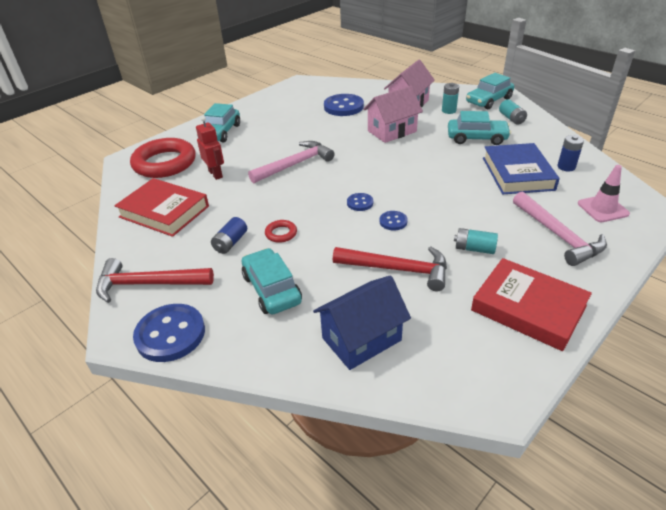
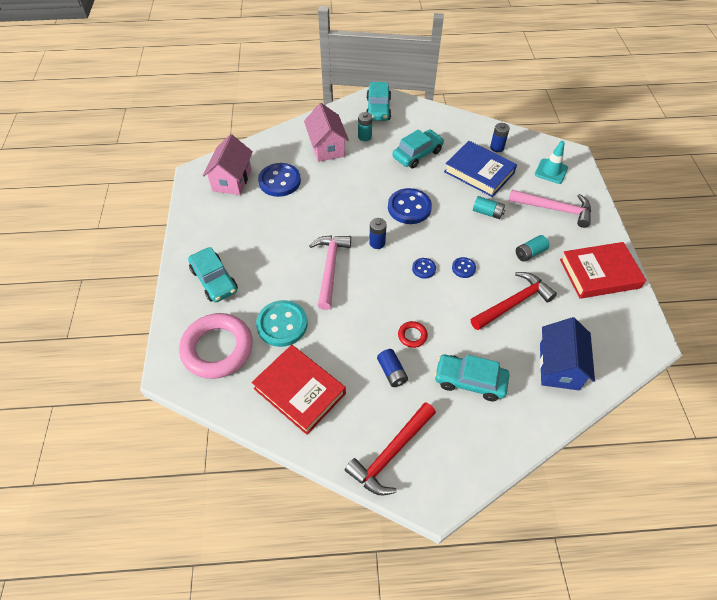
camera: 50 degrees left, 15 degrees up
(164, 211) = (300, 391): red book -> red book turned 60 degrees clockwise
(165, 163) = (217, 348): red ring -> pink ring
(170, 334) = (463, 469): blue button -> blue button (409, 207)
(216, 174) = (282, 324): red robot -> turquoise button
(351, 169) = (377, 243): none -> blue battery
(392, 131) = (353, 185): pink house -> pink house (232, 180)
(511, 118) = (415, 120): turquoise battery -> turquoise battery (487, 213)
(602, 209) = (551, 171): pink traffic cone -> turquoise traffic cone

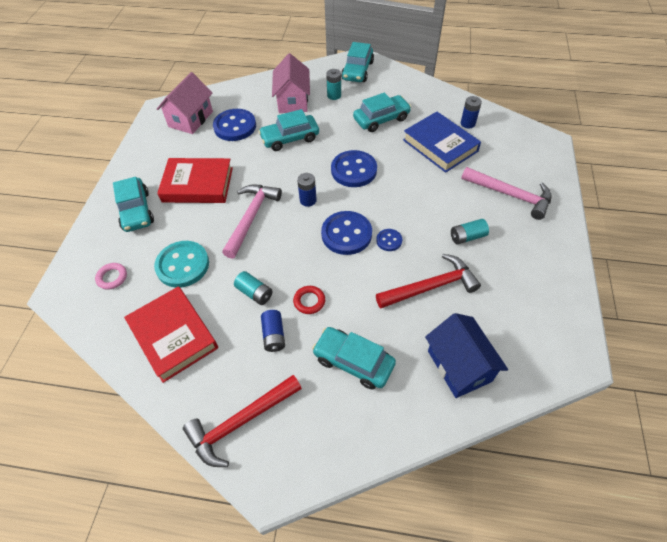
camera: 15 degrees right, 0 degrees up
(217, 348) = (112, 277): pink ring -> pink ring, size x0.42
(338, 185) = (290, 138): none -> turquoise car
(424, 269) = (346, 234): blue button -> blue button, size x1.99
(487, 213) = (434, 188): turquoise battery -> turquoise battery (254, 293)
(551, 171) = (519, 155): turquoise traffic cone -> none
(559, 366) = (459, 366): blue house -> blue house turned 45 degrees counterclockwise
(599, 274) = (540, 272): red book -> red book (198, 185)

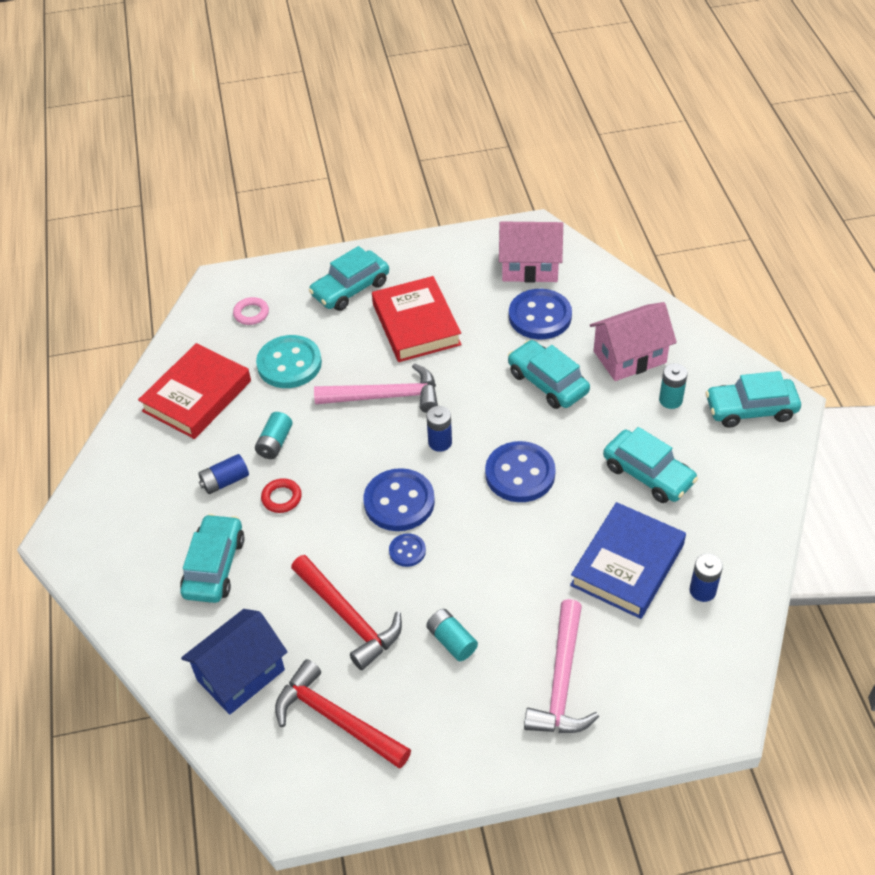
camera: 70 degrees right, 5 degrees down
(241, 422) = (116, 491): red hammer -> red hammer (336, 719)

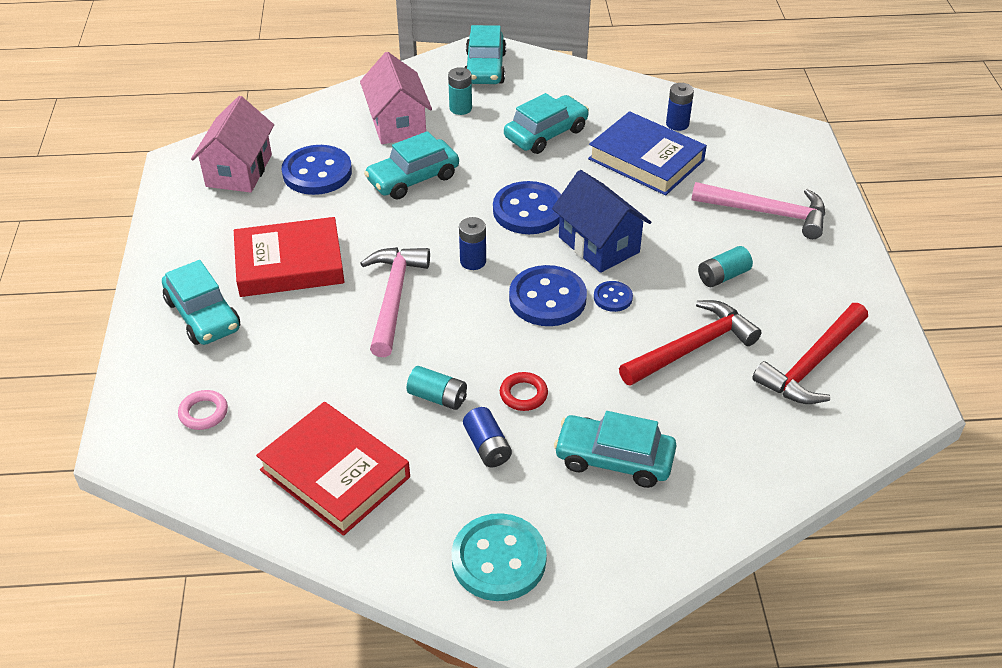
camera: 85 degrees left, 5 degrees down
(241, 675) = (761, 438): blue house -> blue house (599, 244)
(289, 364) = (311, 378): turquoise button -> turquoise button (499, 559)

